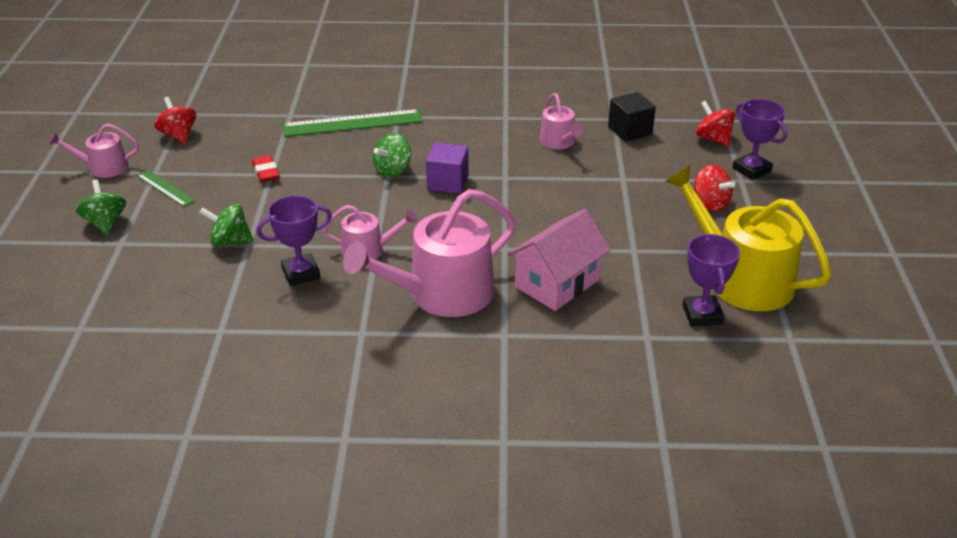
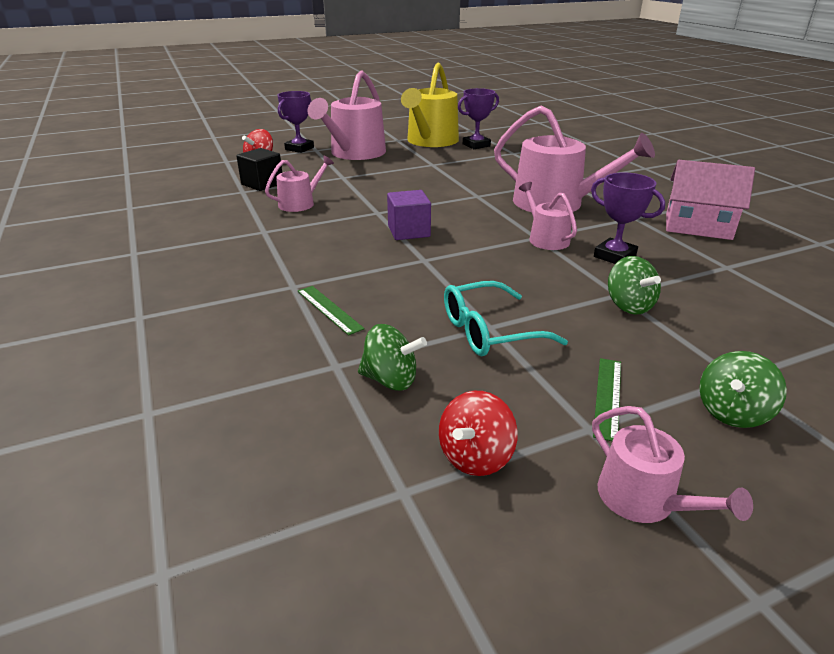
camera: 115 degrees left, 5 degrees down
(266, 172) = (489, 331): red eraser -> turquoise glasses
(352, 123) = (329, 309): green ruler -> green ruler, size x0.53
(393, 170) = (412, 259): green spinning top -> green spinning top (390, 380)
(557, 283) = (495, 176): pink house -> pink house (698, 226)
(710, 203) = (354, 153): red spinning top -> pink watering can

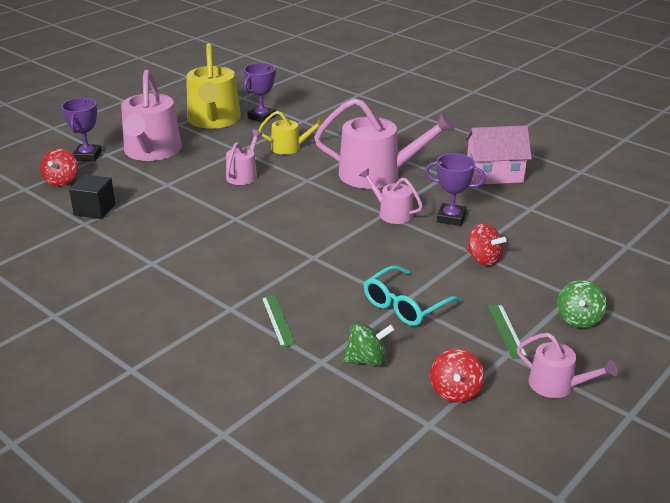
camera: 25 degrees left, 0 degrees up
(300, 203) = (155, 224): pink watering can -> pink watering can (243, 175)
(329, 309) = (277, 320): green ruler -> green ruler turned 45 degrees clockwise
(409, 231) = (279, 232): purple cube -> none
(483, 169) = (290, 147): none -> yellow watering can
(629, 305) = (483, 259): green spinning top -> red spinning top

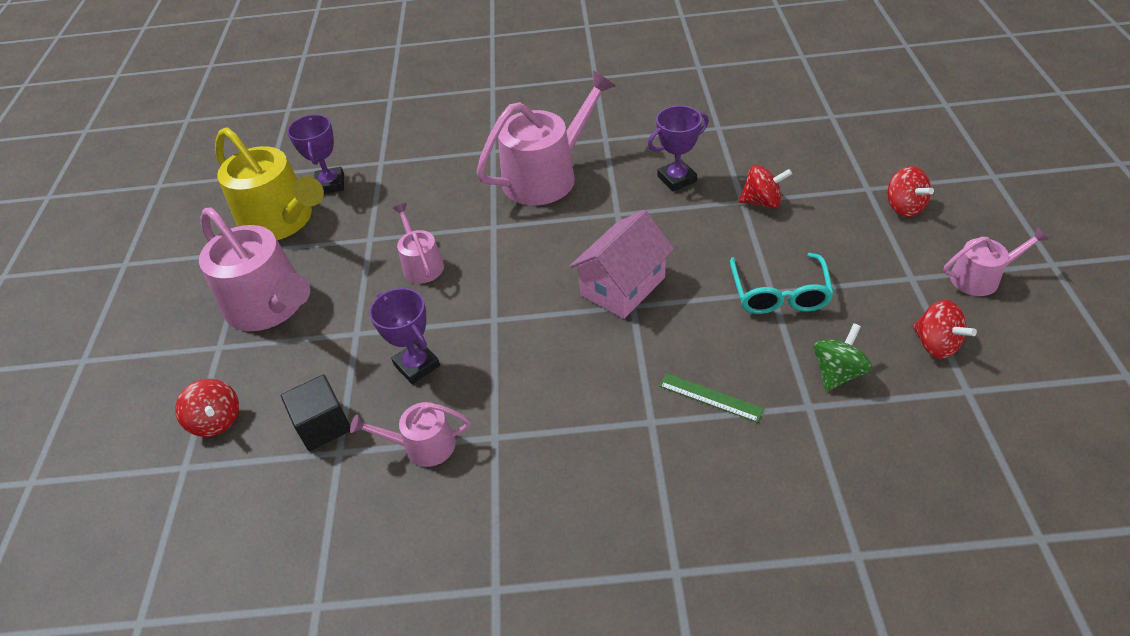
camera: 40 degrees left, 15 degrees up
(87, 156) = (198, 365): purple trophy -> purple trophy (417, 365)
(290, 147) = (418, 201): yellow watering can -> none
(392, 213) = (623, 209): pink watering can -> pink watering can (422, 445)
(494, 174) = (641, 111): pink house -> pink house (622, 286)
(506, 330) = (879, 257): green ruler -> none
(578, 319) = (903, 207): green spinning top -> red spinning top

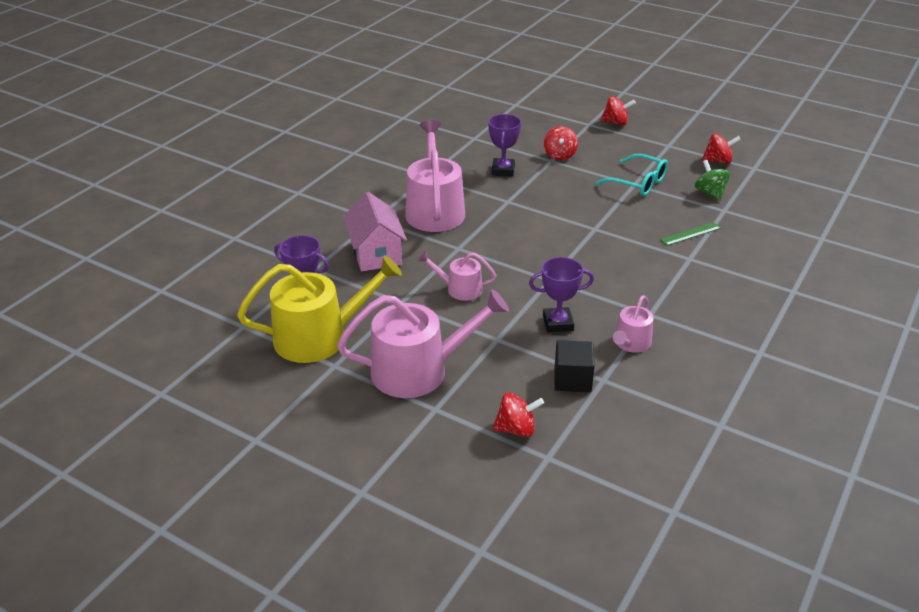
camera: 60 degrees left, 10 degrees down
(622, 286) = (575, 225): pink house -> pink house (376, 253)
(762, 202) = (560, 155): red spinning top -> red spinning top turned 150 degrees clockwise
(980, 278) = (688, 130): pink watering can -> none

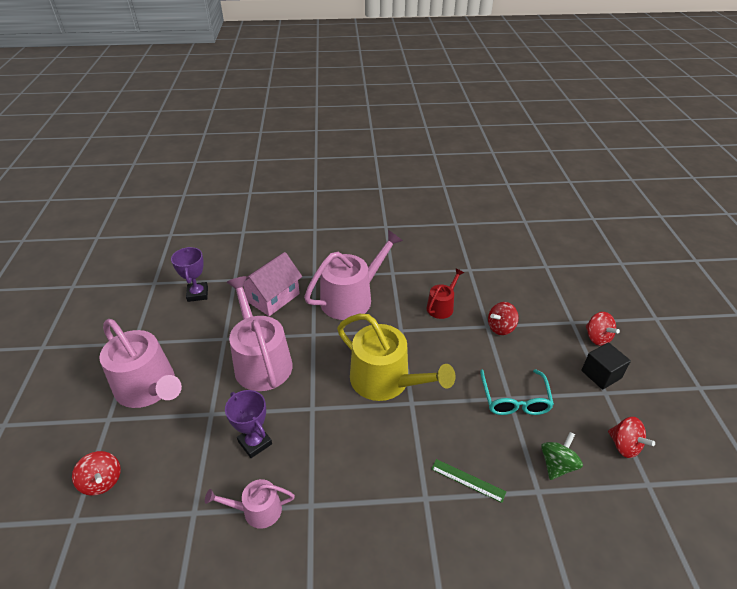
camera: 55 degrees right, 5 degrees up
(320, 337) = (161, 320): yellow watering can -> yellow watering can (386, 381)
(459, 289) = (261, 361): pink watering can -> pink watering can, size x1.93
(503, 170) = (442, 306): purple trophy -> red watering can
(572, 379) = (183, 489): black cube -> black cube (601, 374)

